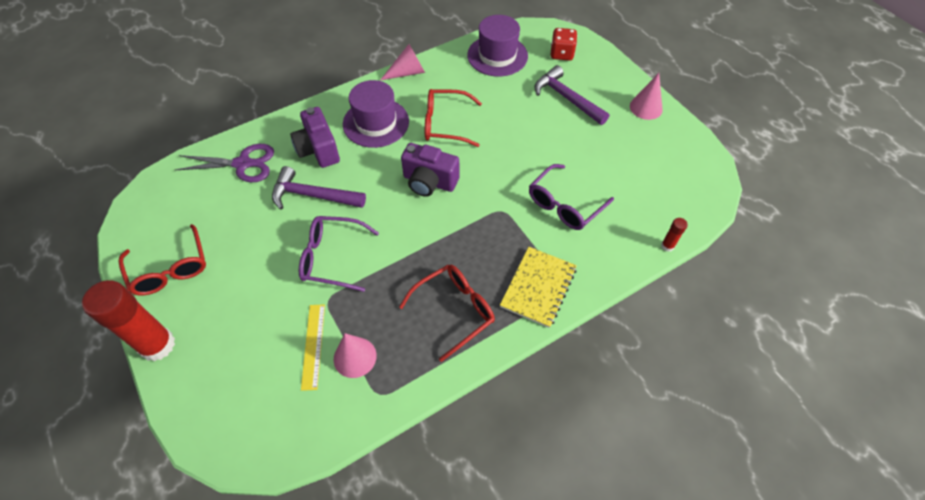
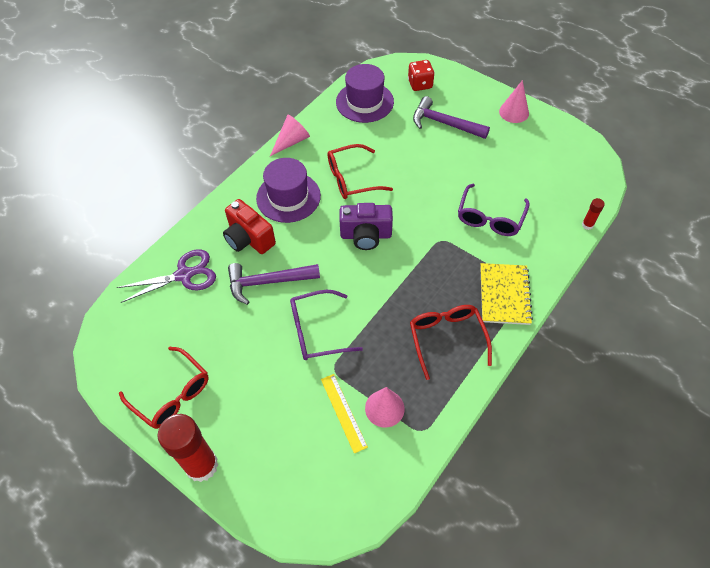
camera: 20 degrees left, 0 degrees up
(318, 150) = (249, 239): purple camera -> red camera
(455, 310) = (447, 338): red glasses -> red glasses turned 45 degrees counterclockwise

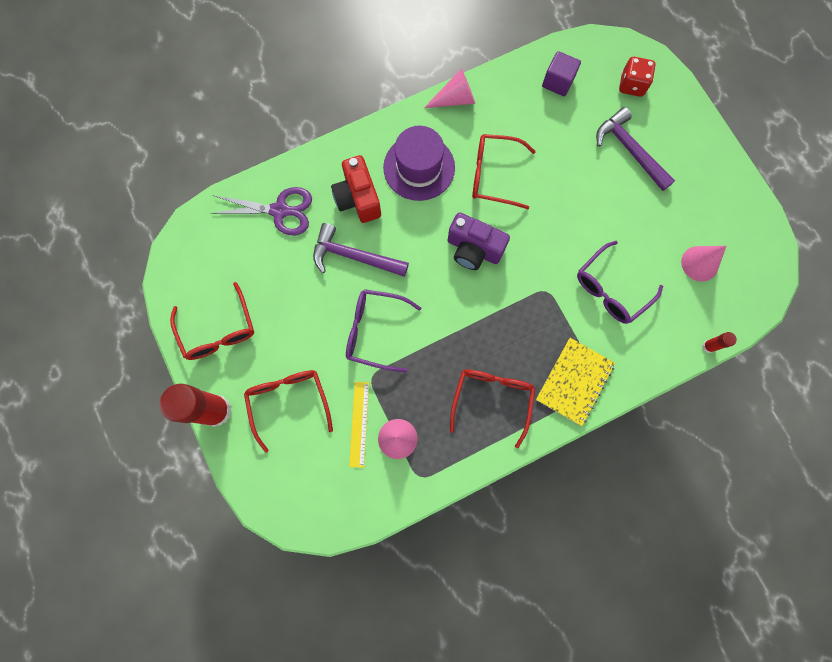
camera: 25 degrees right, 20 degrees up
(268, 424) = (288, 402): none -> red glasses
(364, 102) = (558, 82): purple hat -> purple cube
(514, 112) = (716, 170): pink cone -> pink cone (699, 263)

